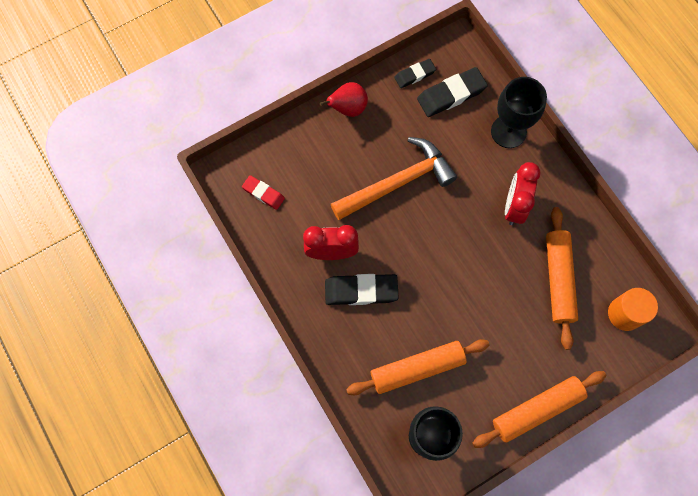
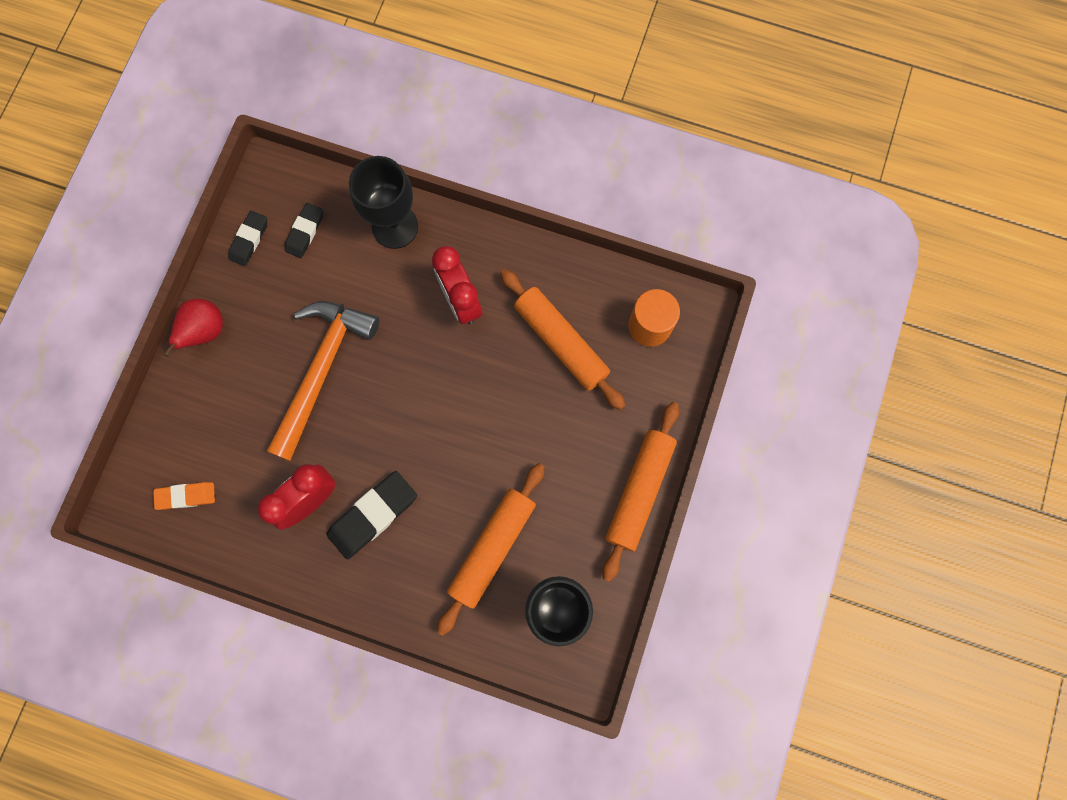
camera: 40 degrees left, 5 degrees up
(263, 193) = (186, 496): red eraser -> orange eraser
(451, 94) = (305, 232): black eraser -> black eraser, size x0.60

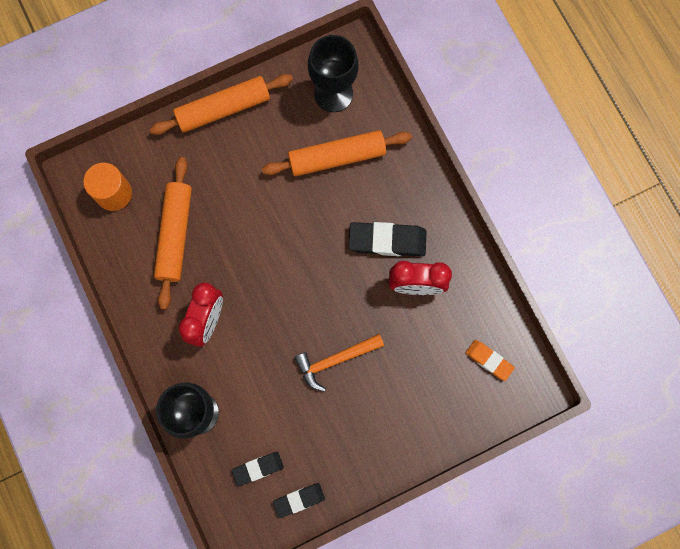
camera: 135 degrees left, 0 degrees up
(205, 331) = (385, 461): red pear -> none
(321, 371) = (335, 360): orange hammer -> orange hammer, size x0.61

